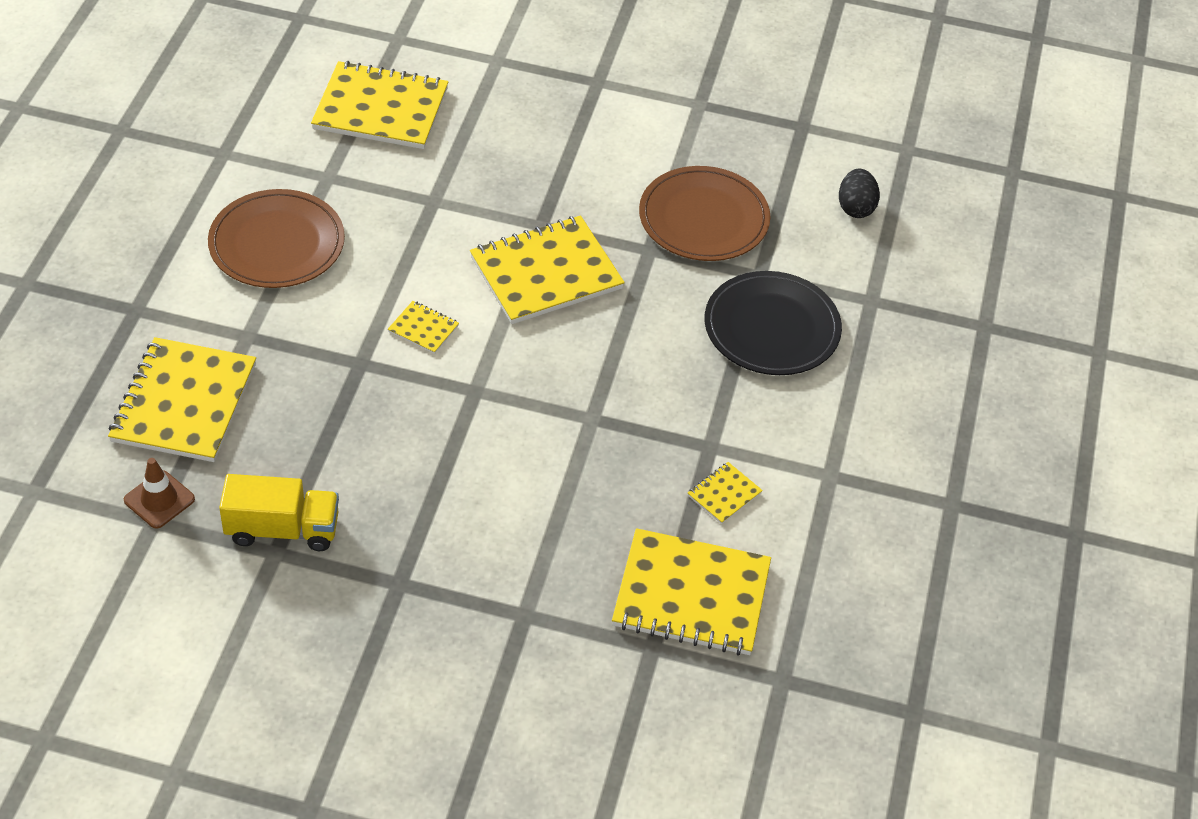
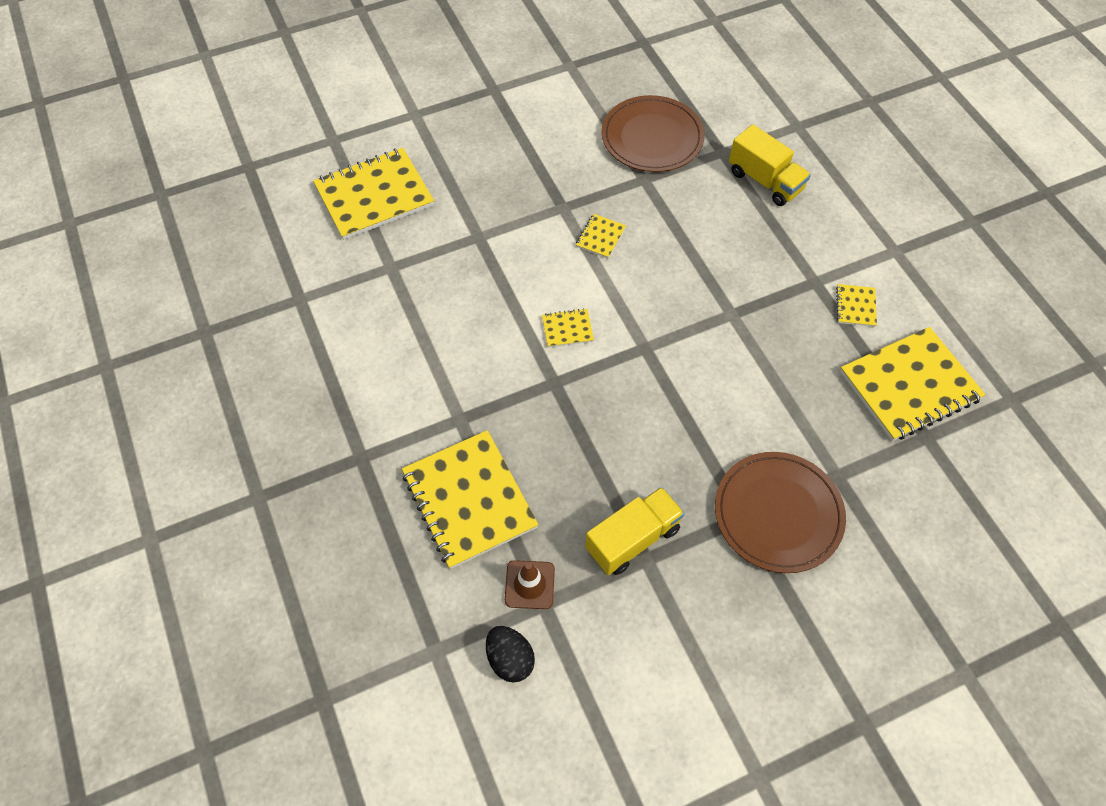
camera: 35 degrees left, 10 degrees up
(277, 243) = (407, 338): brown plate -> brown plate (778, 513)
(546, 273) = (600, 237): yellow notebook -> yellow notebook, size x0.44
(772, 328) = (765, 181): black plate -> yellow truck
(855, 207) = (727, 74): black egg -> black egg (510, 659)

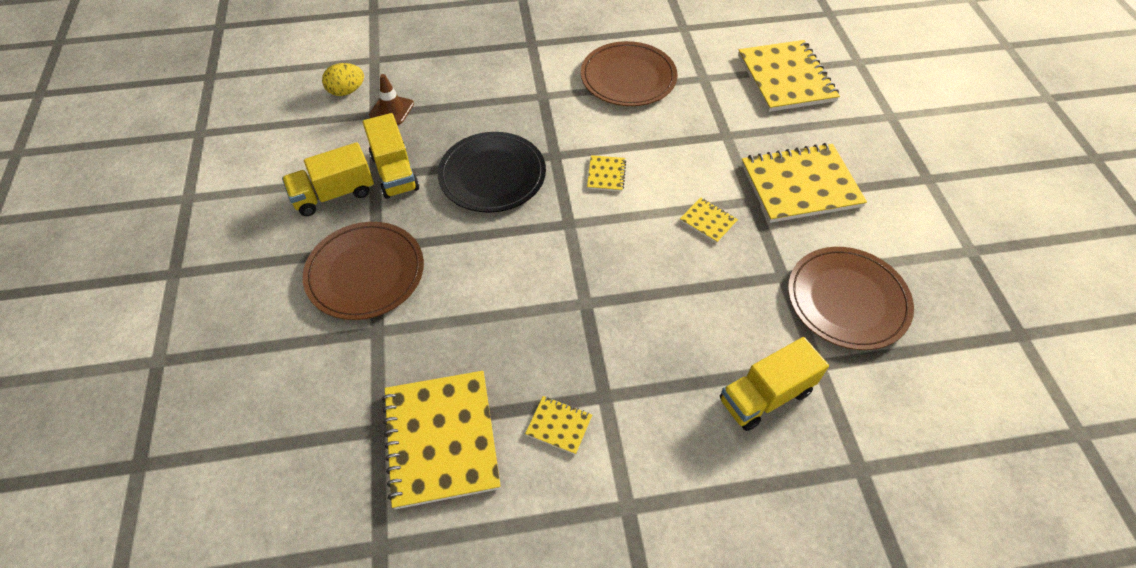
camera: 105 degrees right, 5 degrees down
(406, 338) = (628, 77): none -> brown plate
(469, 500) = (472, 90): yellow notebook -> yellow notebook (800, 185)
(510, 659) = (346, 91): black egg -> yellow egg
(603, 435) = (492, 175): none -> black plate
(688, 594) = (334, 194): none -> yellow truck

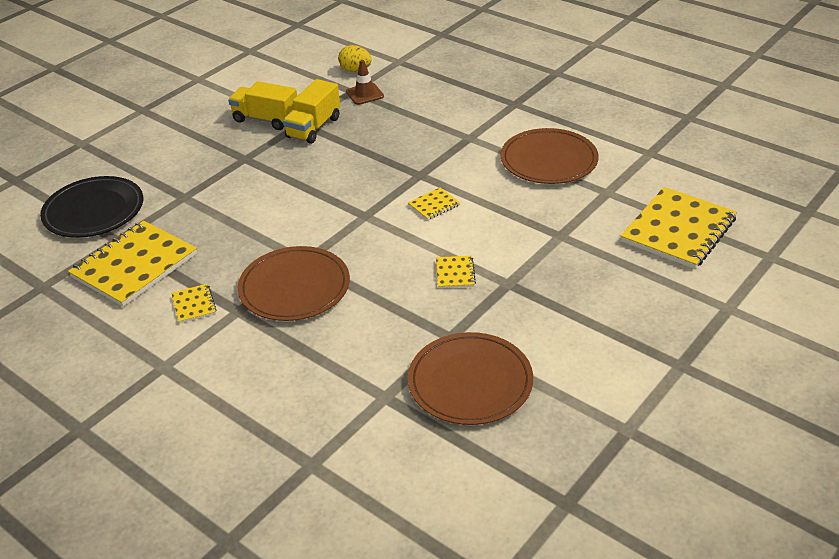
camera: 50 degrees right, 15 degrees down
(365, 273) = (221, 167): brown plate -> brown plate (294, 287)
(492, 175) = (364, 162): black plate -> black plate (94, 211)
(765, 396) = (323, 383): yellow truck -> none
(800, 185) = (561, 299): yellow notebook -> none

